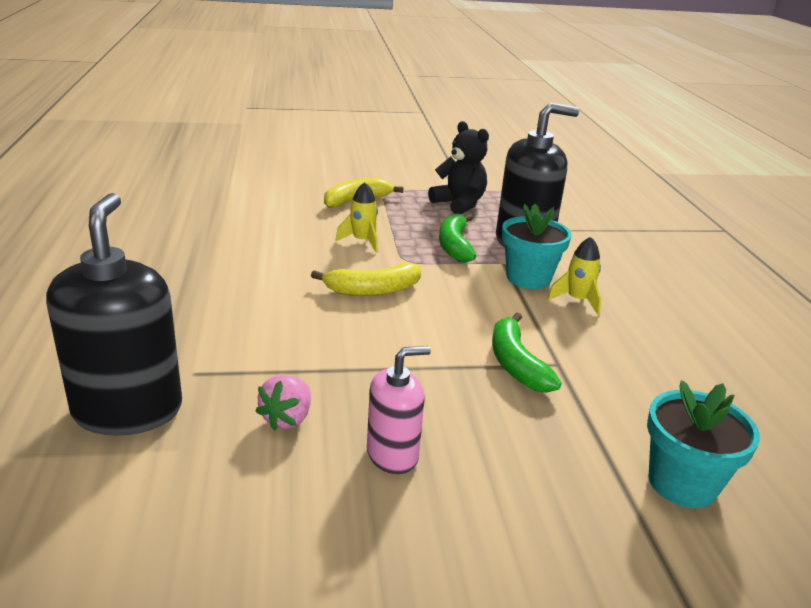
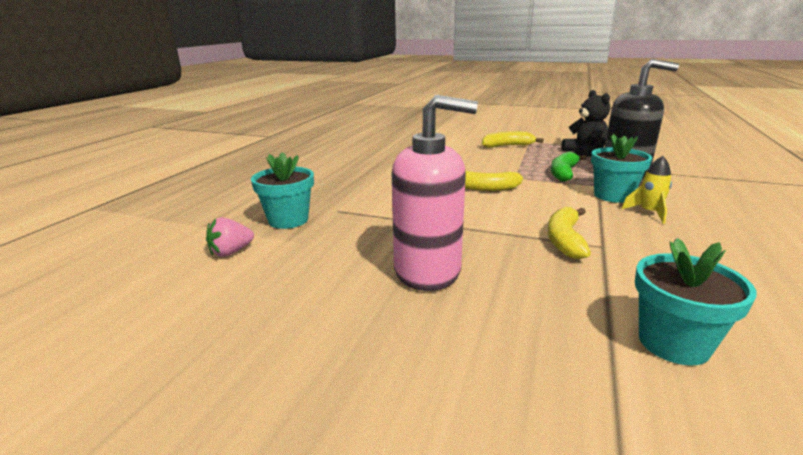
camera: 30 degrees right, 5 degrees down
(128, 410) = (288, 220): black soap dispenser -> turquoise flower pot
(287, 418) = (373, 240): pink strawberry -> pink strawberry (231, 252)
(362, 241) = (495, 165): yellow rocket -> none
(392, 454) = (428, 271): pink soap dispenser -> pink soap dispenser, size x1.78
(516, 363) = (565, 240): green banana -> yellow banana

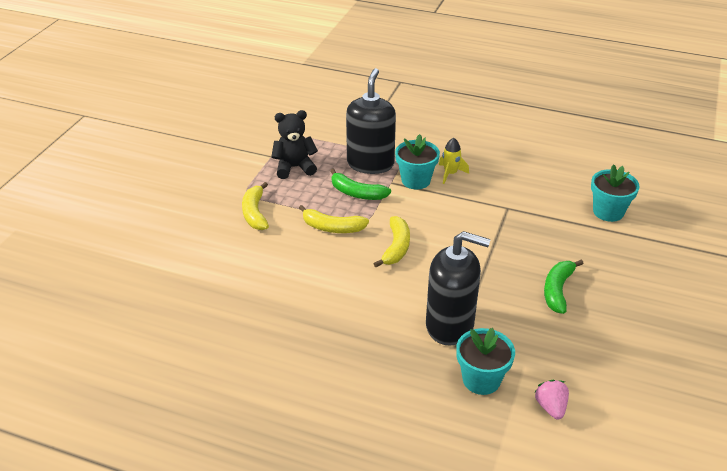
camera: 90 degrees left, 15 degrees up
(231, 252) = (551, 407): pink strawberry -> pink strawberry turned 150 degrees counterclockwise
(367, 208) = (450, 325): none -> black soap dispenser
(428, 271) = (557, 290): pink soap dispenser -> green banana
(565, 240) = (501, 222): yellow banana -> yellow banana (332, 227)

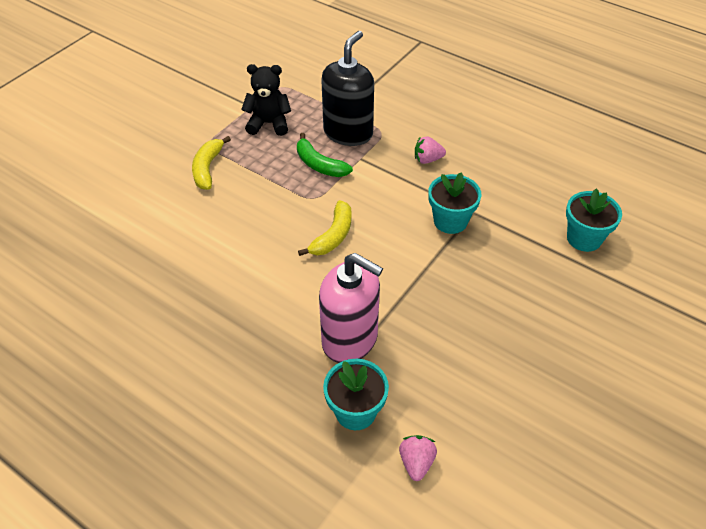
camera: 15 degrees right, 10 degrees up
(332, 227) = (277, 200): yellow banana -> none
(416, 180) = (387, 161): turquoise flower pot -> turquoise flower pot (450, 221)
(450, 174) = (427, 159): yellow rocket -> pink strawberry
(450, 325) = (350, 339): black soap dispenser -> pink soap dispenser
(557, 290) = (485, 323): green banana -> none

